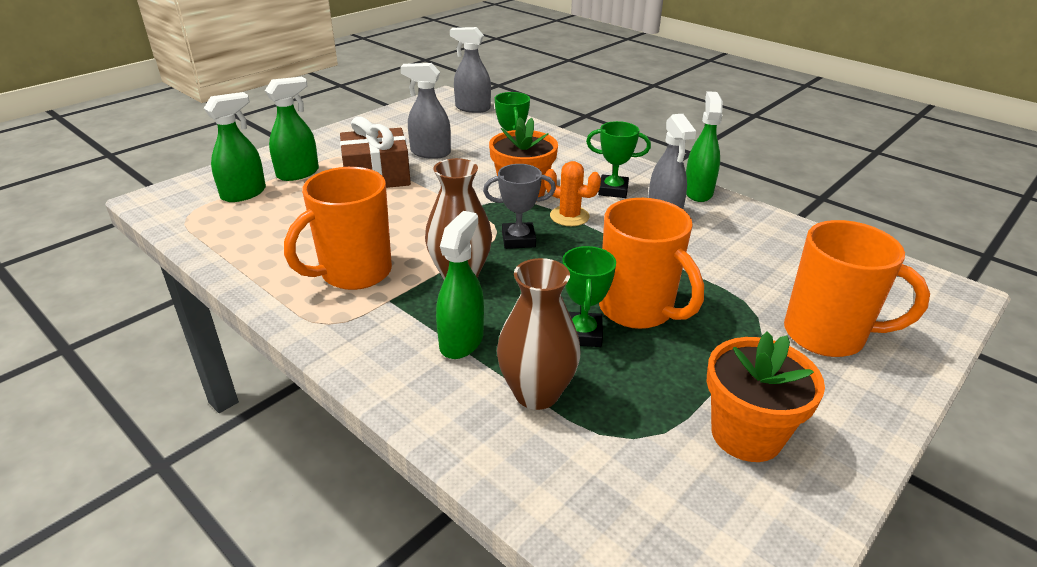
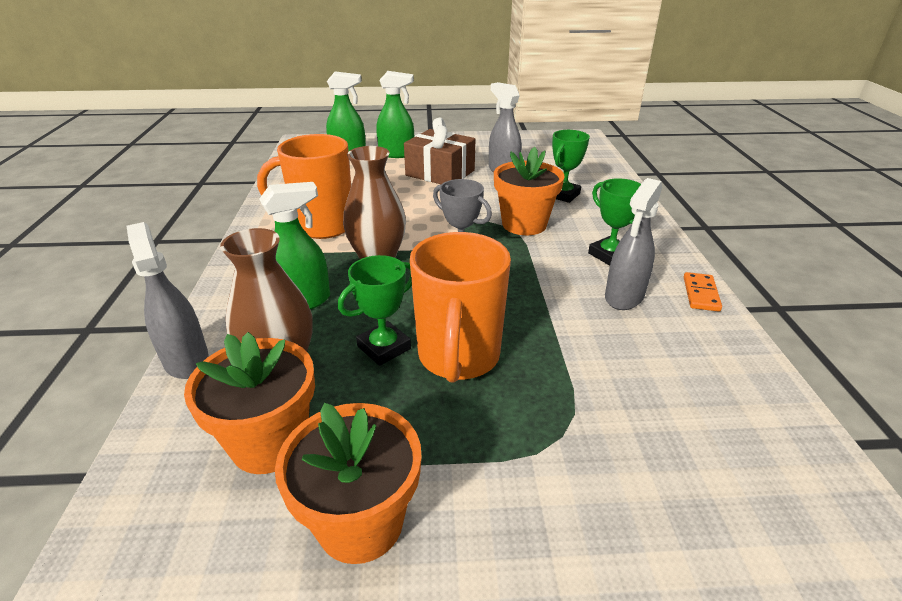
camera: 45 degrees right, 0 degrees up
(472, 108) = (592, 151): grey spray bottle -> grey spray bottle (186, 360)
(569, 216) = (532, 258): orange cactus -> none
(623, 440) = (270, 443): none -> orange flower pot
(698, 192) = (701, 294): green spray bottle -> orange domino
(827, 335) = (610, 506): orange mug -> none

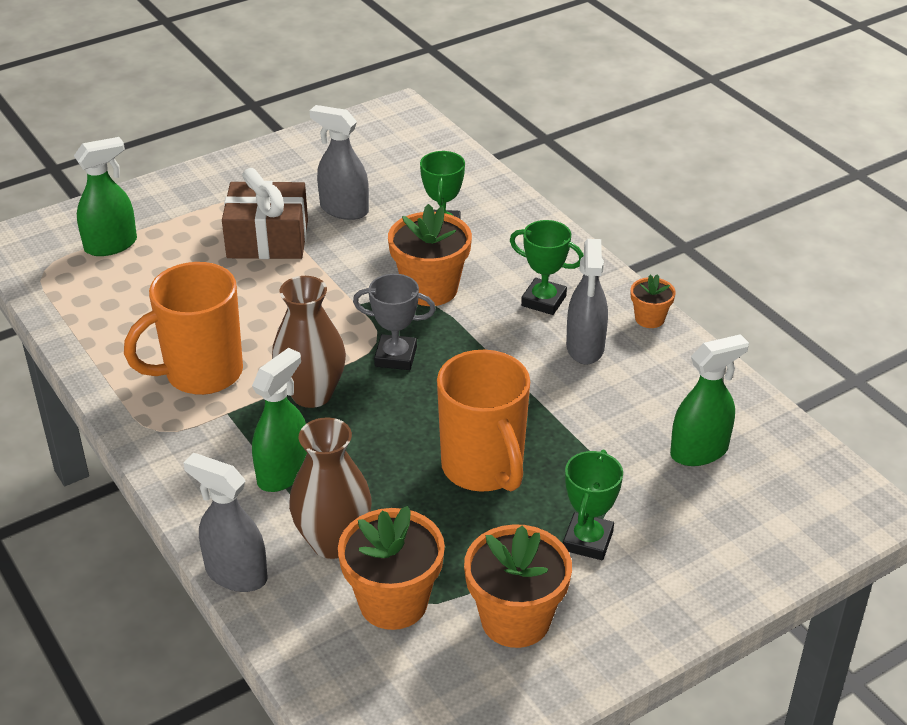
camera: 30 degrees left, 5 degrees up
(384, 347) = (410, 486): green trophy -> green trophy (588, 541)
(397, 154) = (178, 222): green spray bottle -> green spray bottle (699, 451)
(701, 294) = (649, 318): orange domino -> orange flower pot

